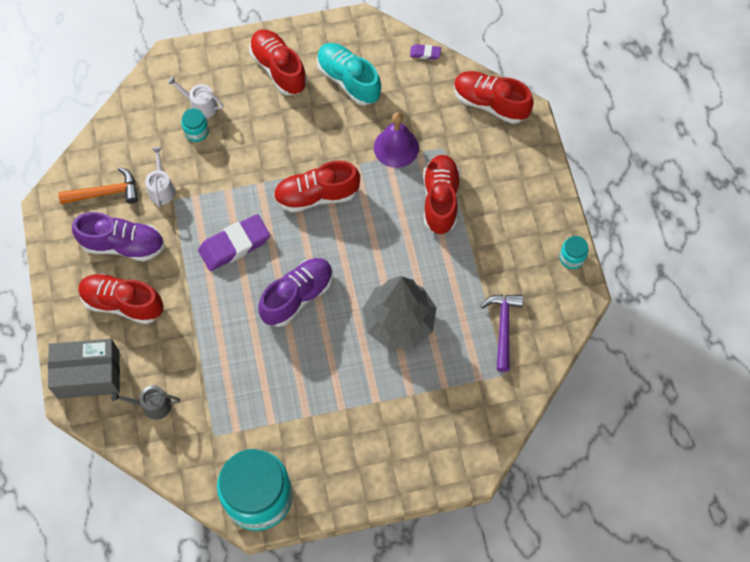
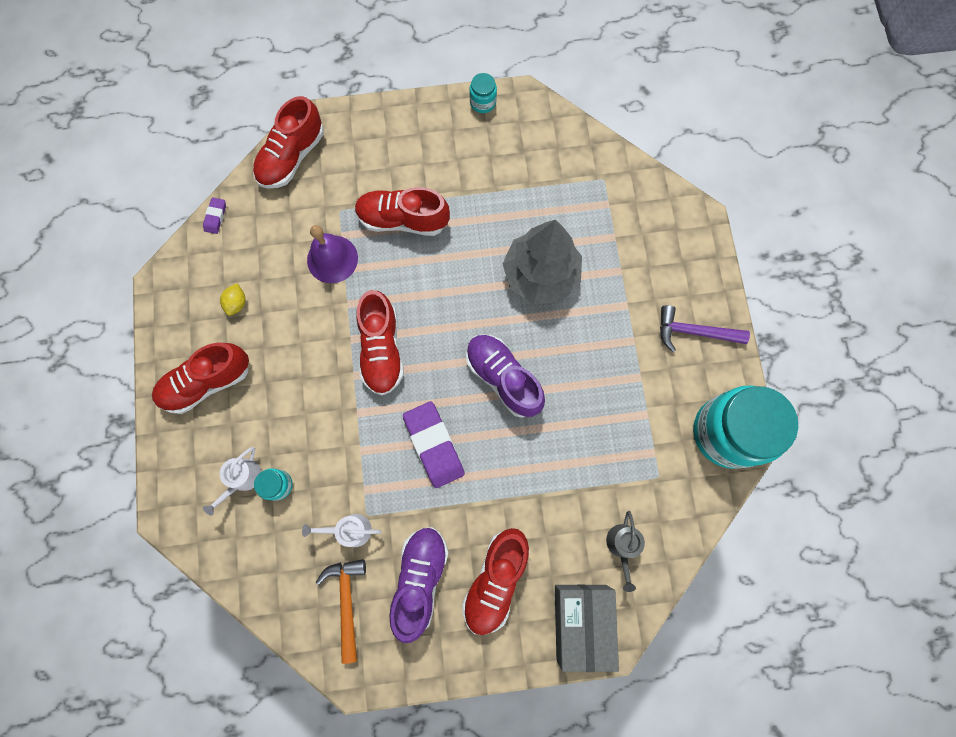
camera: 85 degrees left, 10 degrees up
(348, 80) = (237, 303): turquoise shoe -> yellow lemon
(503, 327) = (554, 175): purple hammer -> purple hammer (694, 332)

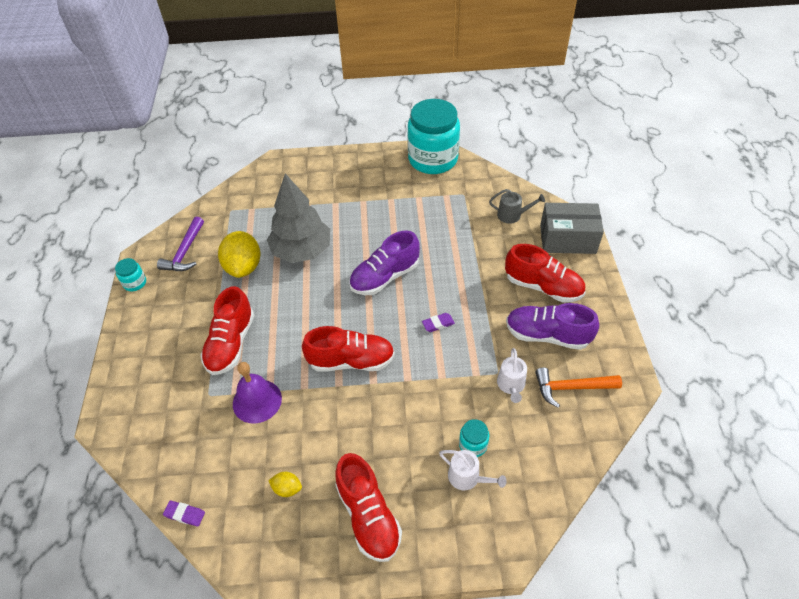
camera: 85 degrees left, 25 degrees down
(292, 157) = (138, 438): red shoe -> none
(434, 445) = (438, 324): purple eraser -> purple eraser, size x0.47
(511, 212) = (243, 267): none -> yellow lemon
(694, 332) = (360, 170): purple hammer -> purple hammer (185, 252)

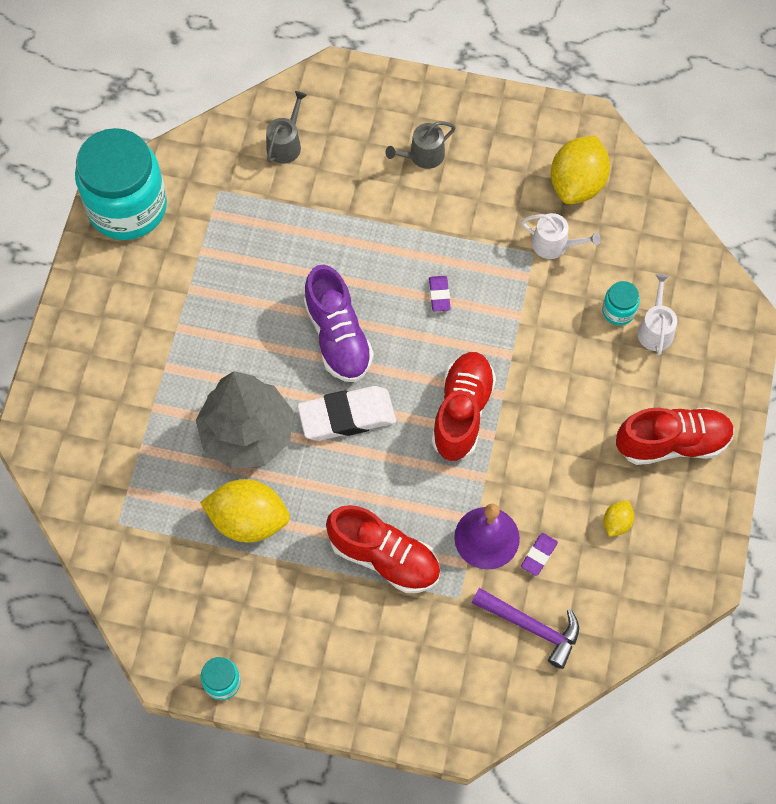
camera: 75 degrees left, 15 degrees up
(185, 252) = (184, 601): purple hammer -> purple hammer (531, 627)
(185, 514) = (618, 643): purple eraser -> purple eraser (539, 555)
(328, 297) = (347, 416): none -> white eraser
(467, 477) = (655, 329): white watering can -> white watering can turned 45 degrees counterclockwise
(543, 287) = (423, 156): red shoe -> grey watering can
(547, 335) = (497, 180): purple shoe -> none
(567, 239) = (355, 96): grey box -> none
(571, 388) = (577, 184): orange hammer -> yellow lemon

